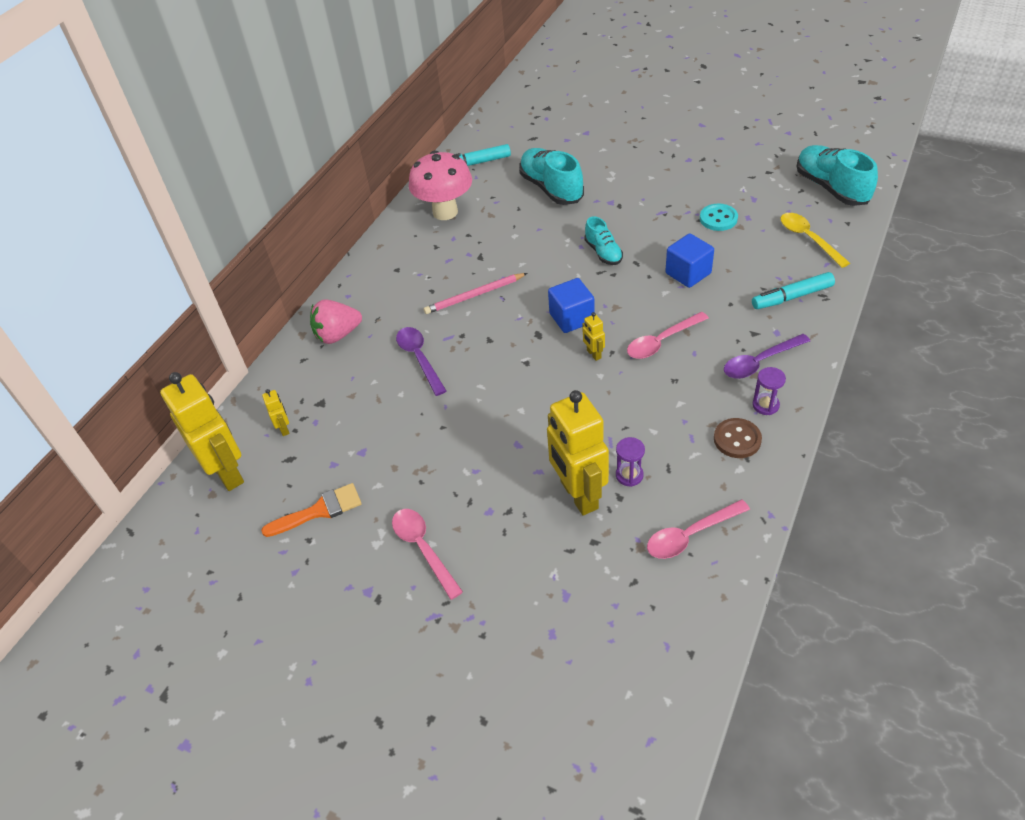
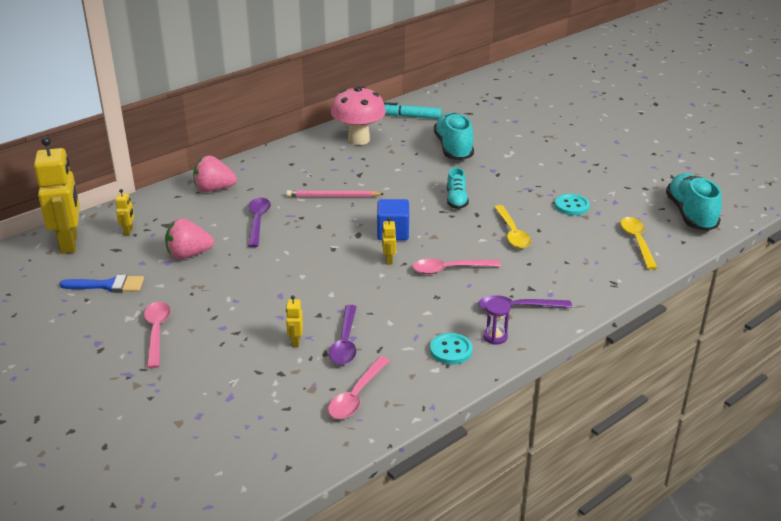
camera: 20 degrees right, 15 degrees down
(319, 511) = (108, 285): orange brush -> blue brush
(377, 432) = (188, 254): none -> pink strawberry
(578, 495) = (295, 341): yellow robot -> yellow robot, size x0.42
(629, 475) = (345, 343): purple hourglass -> purple spoon
(688, 273) = (512, 233): blue cube -> yellow spoon
(690, 535) = (356, 396): pink spoon -> pink spoon turned 60 degrees counterclockwise
(737, 439) = (451, 350): brown button -> turquoise button
(791, 297) = (585, 275): turquoise marker -> none

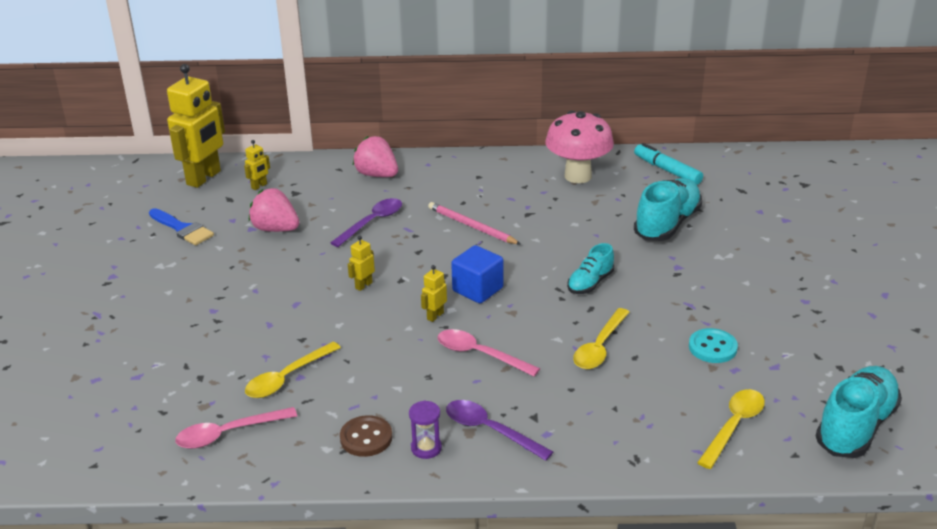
camera: 40 degrees right, 0 degrees up
(157, 332) = (162, 289): pink spoon -> none
(295, 341) = (250, 354): yellow robot -> yellow robot (363, 285)
(345, 343) = (287, 378): purple spoon -> yellow spoon
(451, 350) = (366, 438): turquoise button -> brown button

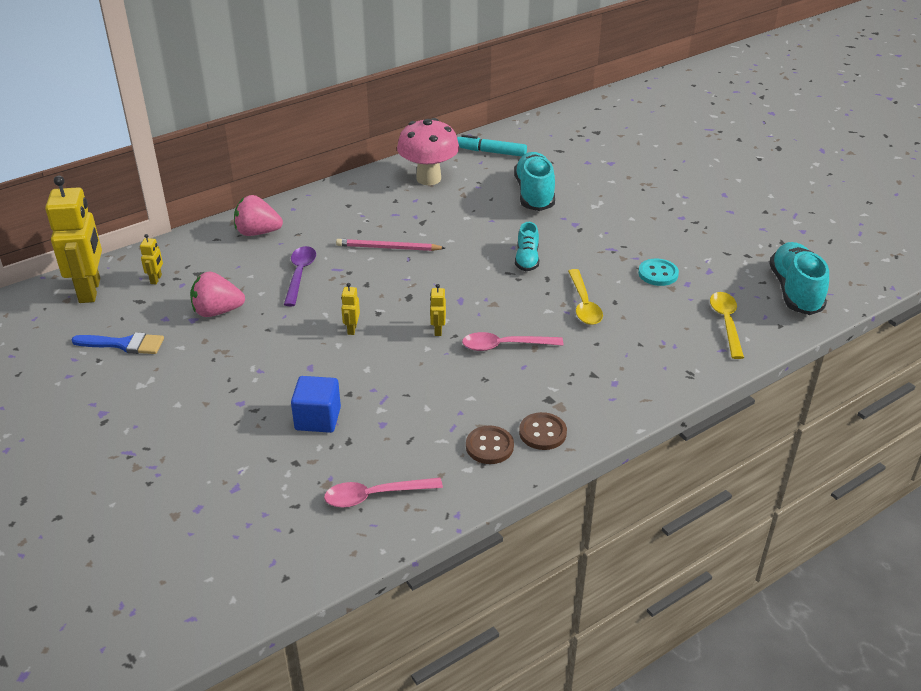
camera: 35 degrees left, 5 degrees up
(228, 434) = (374, 496): pink spoon -> pink spoon turned 45 degrees clockwise
(287, 378) = (372, 430): yellow spoon -> none
(426, 448) = (542, 433): purple hourglass -> brown button
(477, 289) = (448, 296): blue cube -> blue cube (318, 419)
(490, 430) = (573, 398): purple spoon -> none

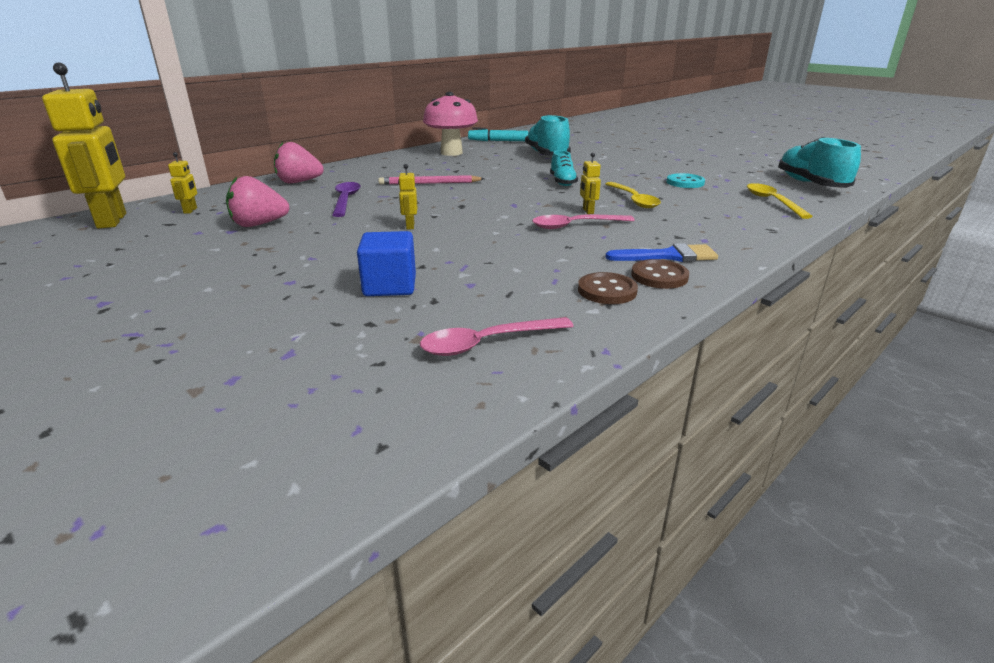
camera: 10 degrees left, 10 degrees down
(124, 344) = (145, 251): blue brush -> blue brush (668, 256)
(438, 330) = (501, 221): yellow robot -> yellow robot (587, 211)

